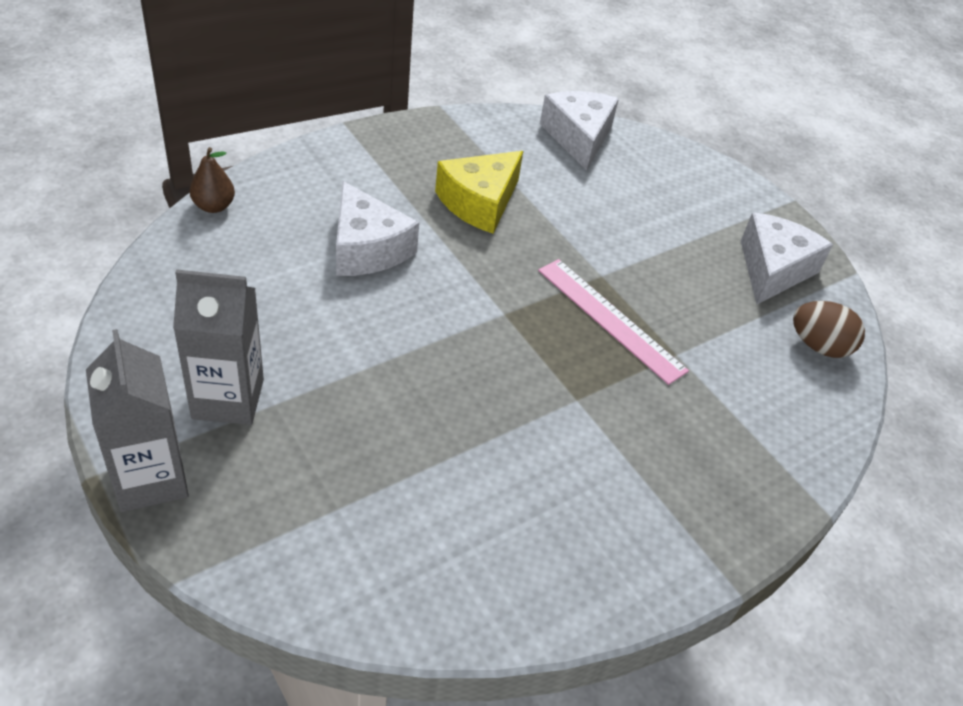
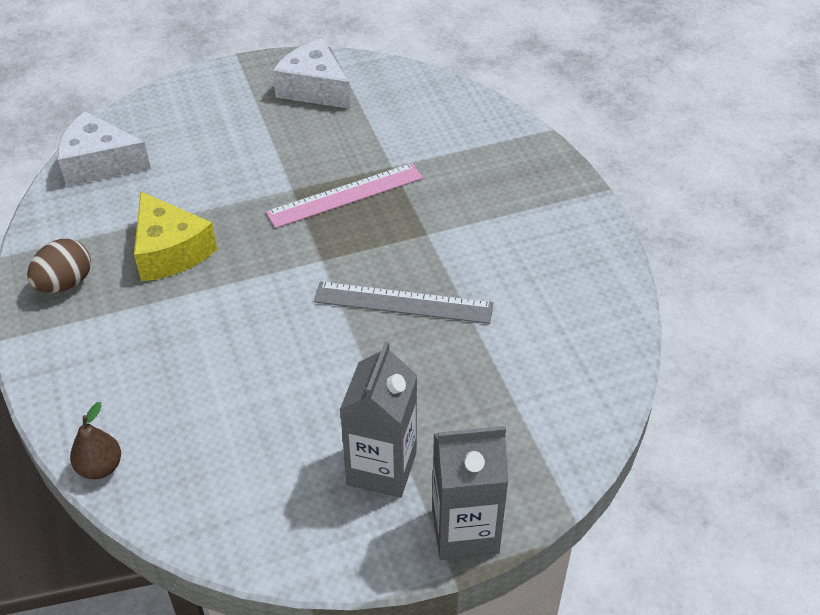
camera: 70 degrees left, 0 degrees up
(367, 248) = (209, 344): white cheese -> none
(461, 390) = (403, 303): none -> grey ruler
(819, 346) = (401, 88): brown egg -> brown egg (65, 283)

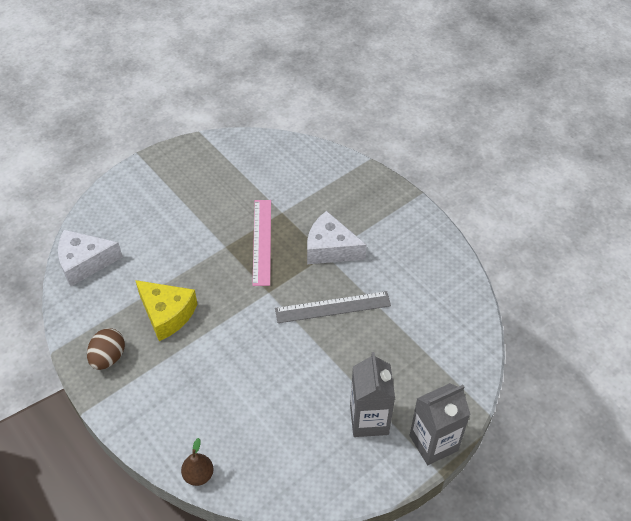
camera: 20 degrees left, 5 degrees up
(314, 88) = (204, 167): white cheese -> white cheese (330, 248)
(345, 195) = (262, 241): pink ruler -> pink ruler turned 45 degrees counterclockwise

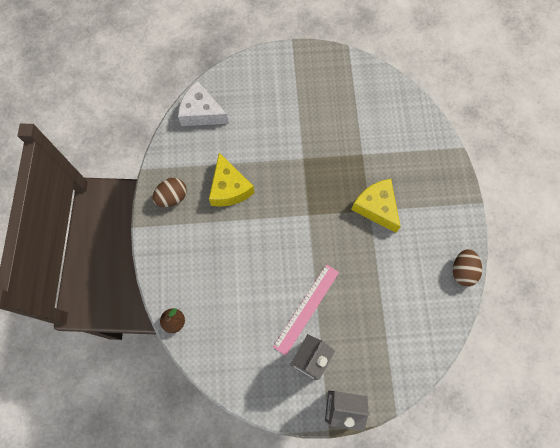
camera: 35 degrees right, 20 degrees up
(262, 241) = (331, 170): pink ruler -> pink ruler (306, 309)
(330, 248) = (376, 207): white cheese -> yellow cheese
(333, 307) = (345, 256): grey ruler -> none
(450, 256) = (462, 271): none -> brown egg

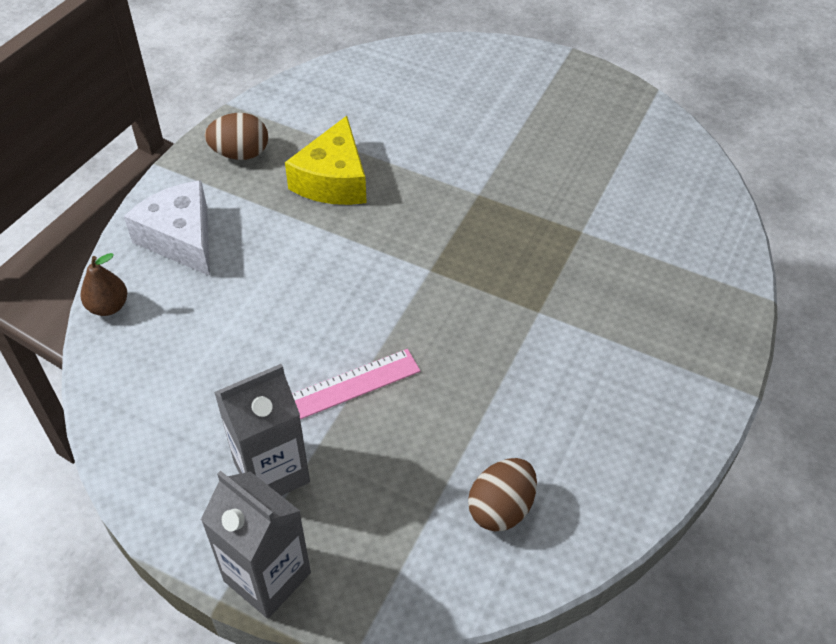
camera: 30 degrees right, 20 degrees down
(201, 112) = (366, 76): white cheese -> white cheese (181, 238)
(376, 207) = (554, 312): yellow cheese -> none
(462, 271) = (649, 482): brown egg -> brown egg (501, 508)

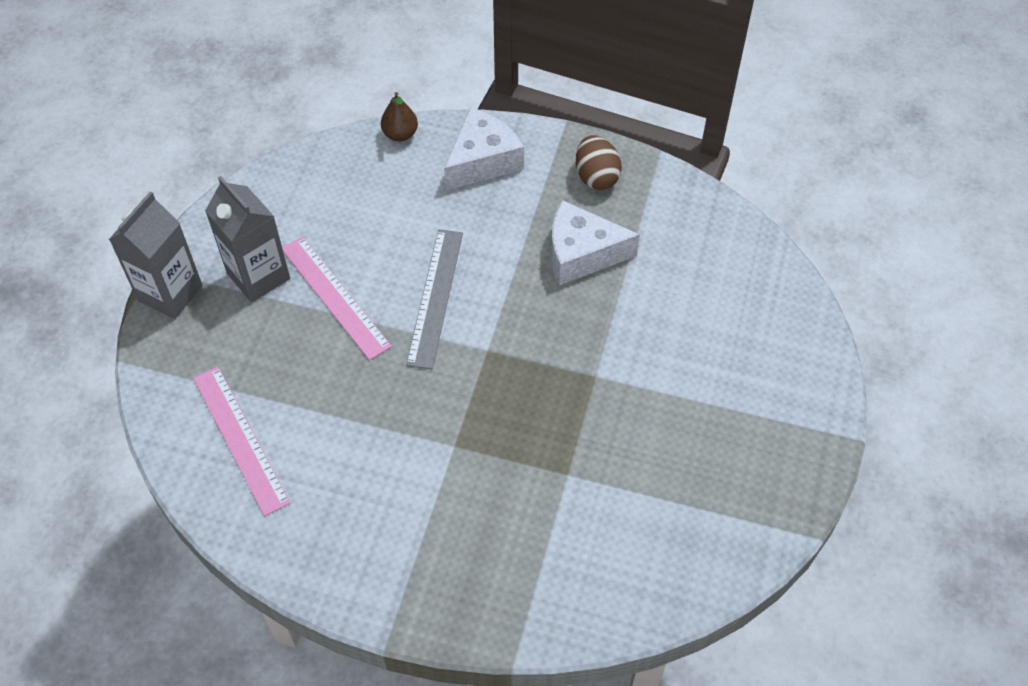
camera: 80 degrees right, 5 degrees up
(333, 180) = (581, 254): yellow cheese -> white cheese
(352, 303) = (435, 297): none -> grey ruler
(501, 508) = (240, 439): brown egg -> pink ruler

